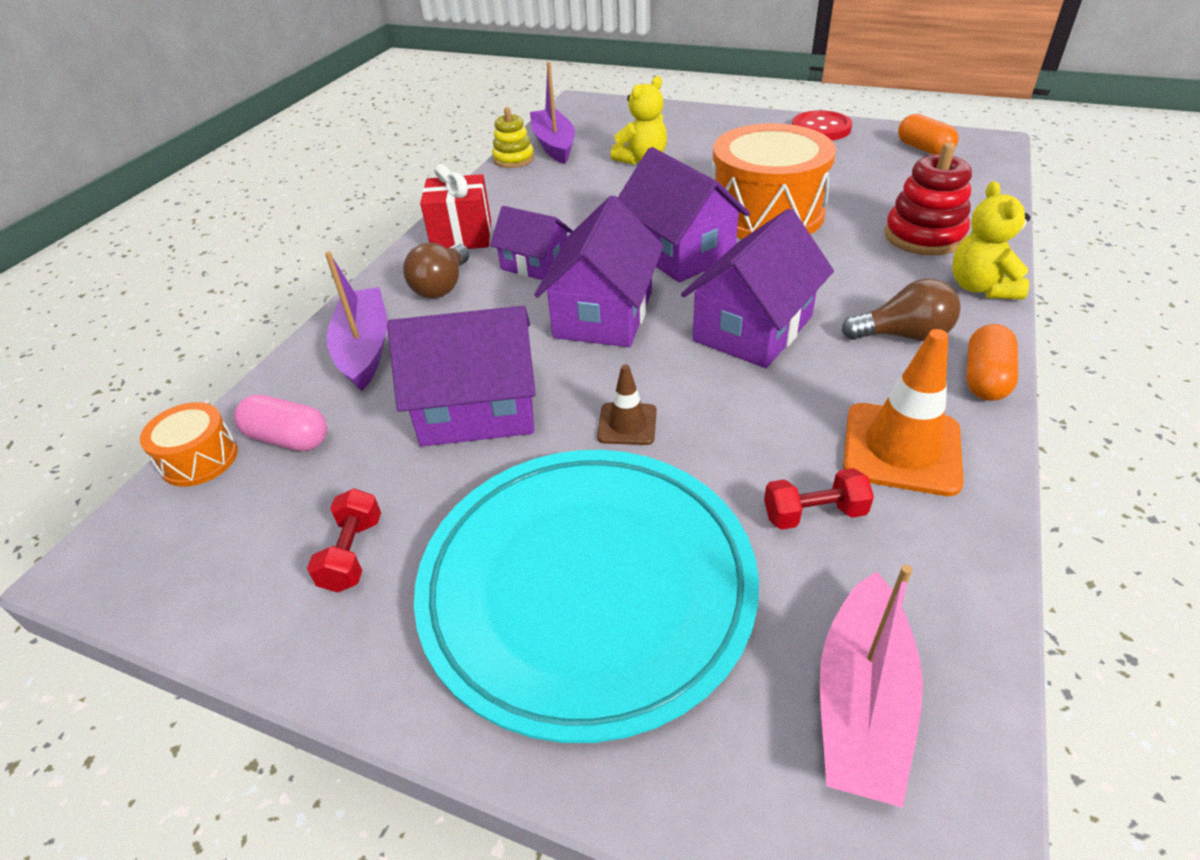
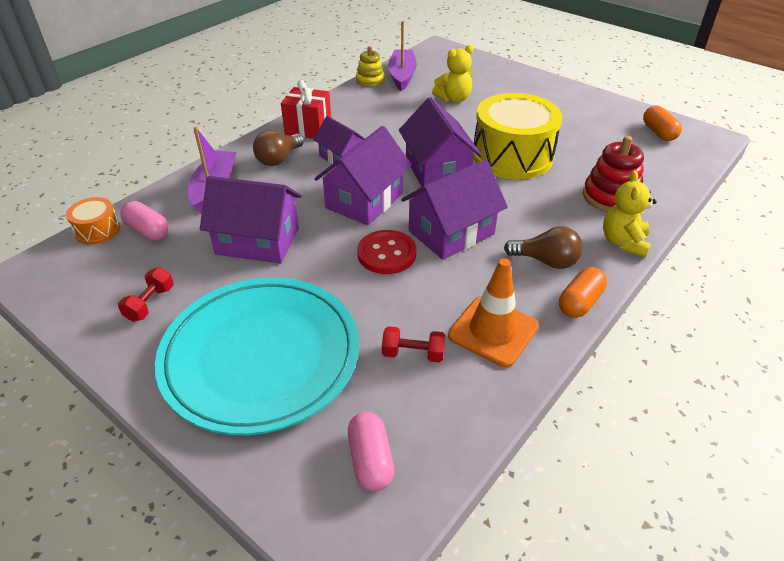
camera: 15 degrees right, 0 degrees up
(627, 424) = (337, 272): brown traffic cone -> none
(766, 213) = (512, 156): orange drum -> yellow drum
(821, 129) = (594, 101): red button -> red button (386, 254)
(861, 702) = (371, 460): pink boat -> pink capsule

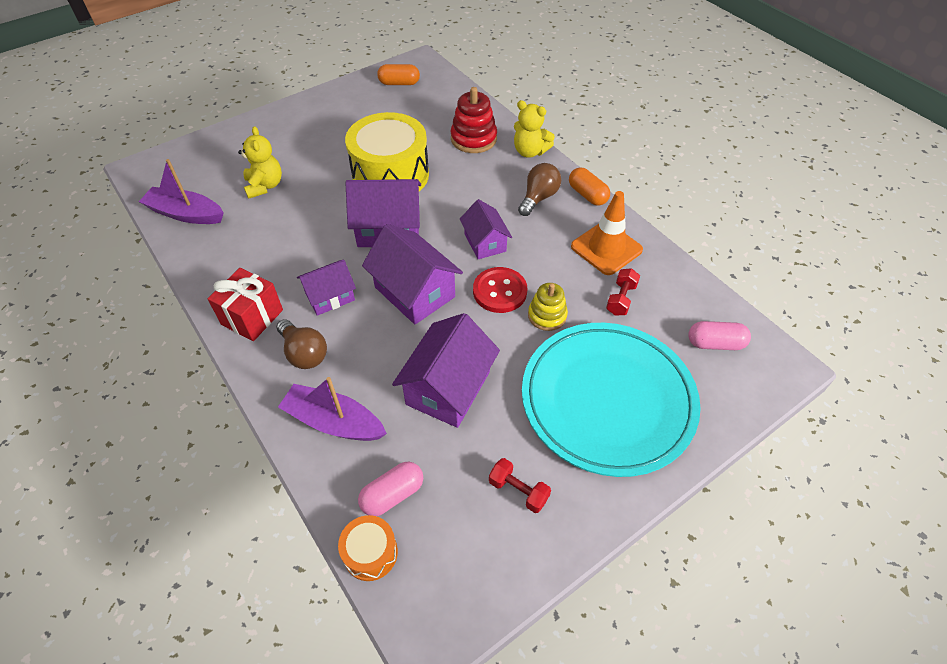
camera: 75 degrees left, 10 degrees up
(370, 81) = (177, 243): yellow stacking toy -> yellow stacking toy (547, 315)
(451, 232) = (485, 242): purple house -> purple house, size x0.62

